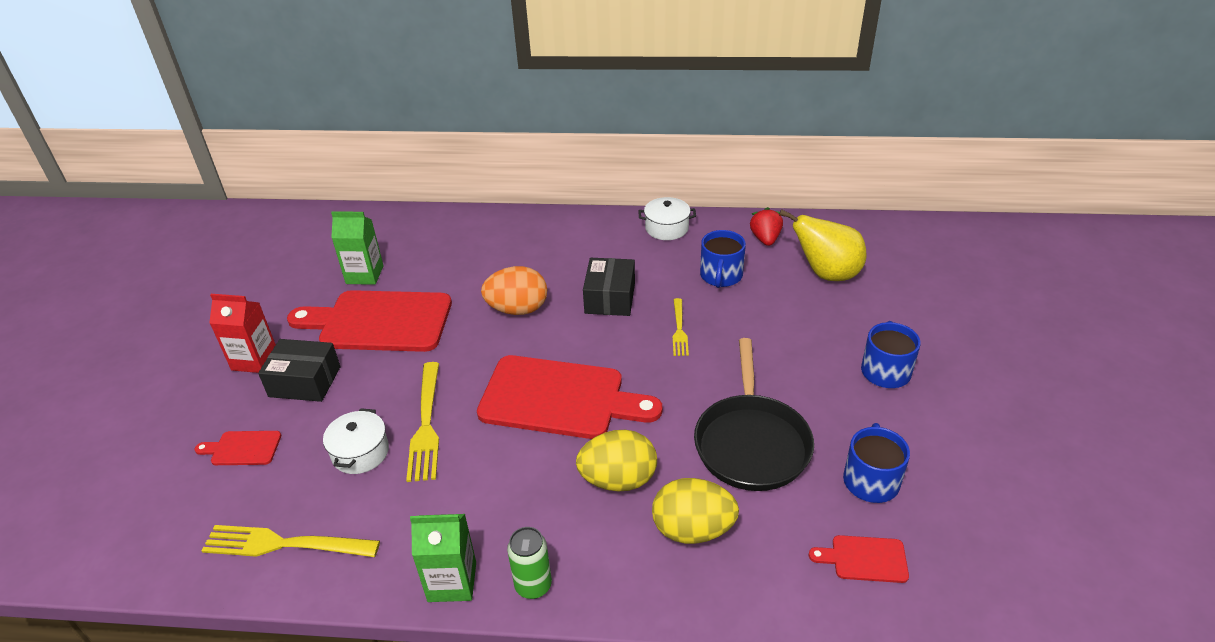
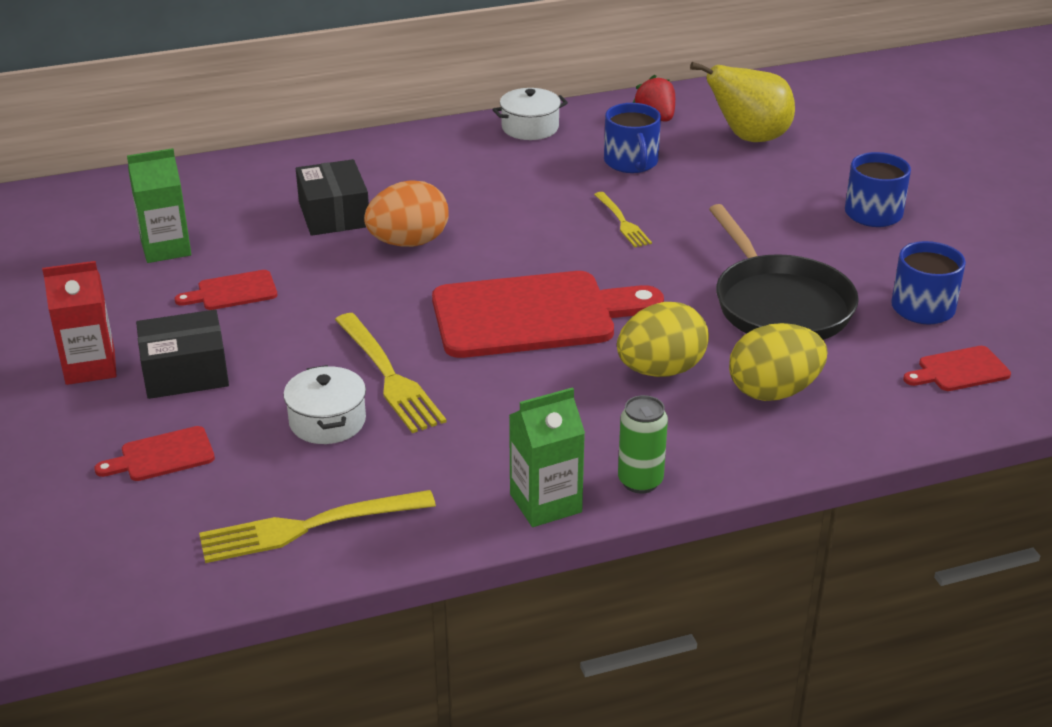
camera: 25 degrees left, 5 degrees down
(379, 321) = (232, 292): red cutting board -> red cutting board, size x0.44
(610, 298) = (515, 209): black box -> black box (334, 214)

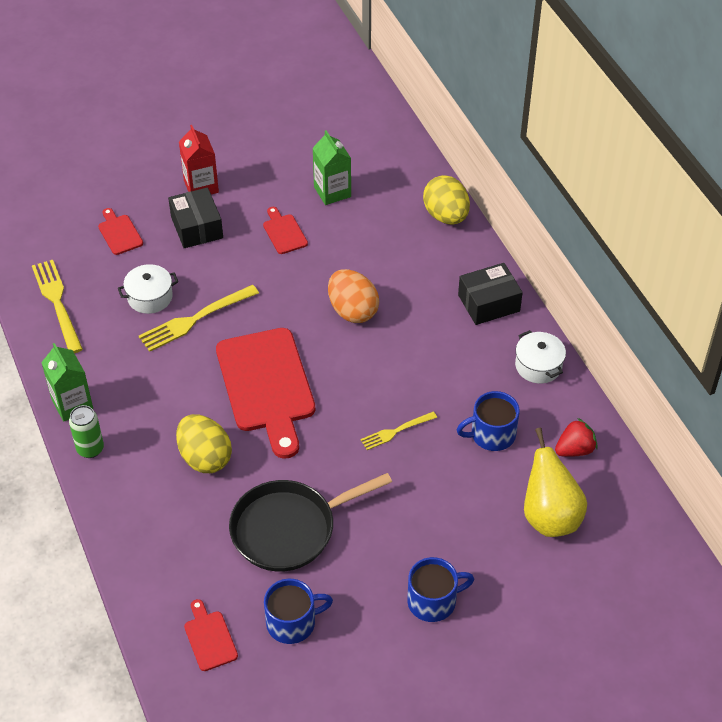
camera: 85 degrees right, 15 degrees up
(334, 214) = (385, 266): black box -> black box (488, 303)
(773, 391) = (182, 521): yellow egg -> yellow egg (446, 216)

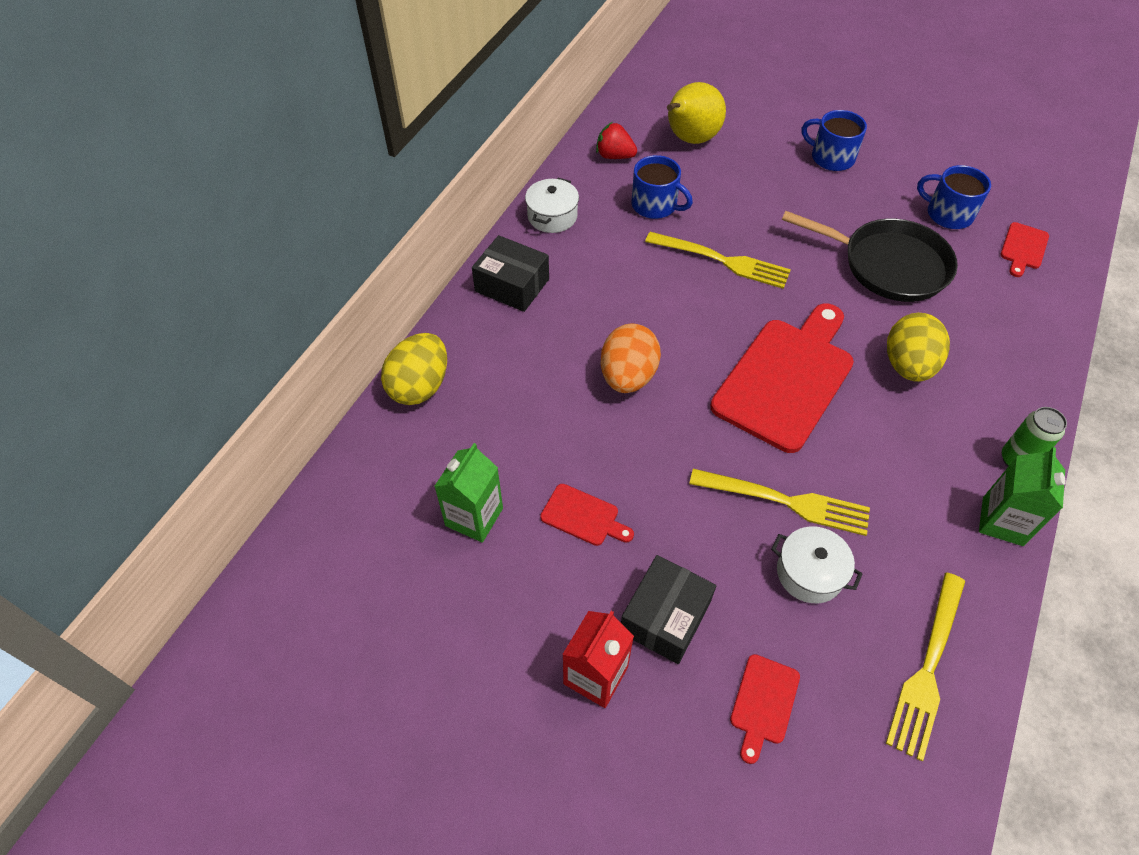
camera: 130 degrees left, 5 degrees up
(284, 232) = (583, 516): red cutting board -> red cutting board turned 90 degrees counterclockwise
(396, 431) = (722, 260): yellow fork -> yellow fork, size x1.68

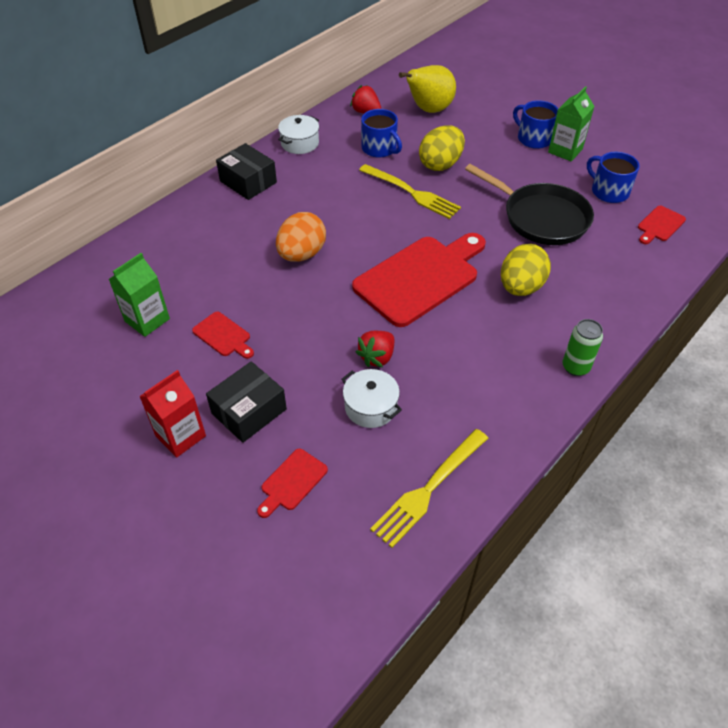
camera: 15 degrees right, 5 degrees down
(419, 386) = (151, 233): yellow egg -> yellow egg (440, 164)
(785, 501) = (377, 357): yellow fork -> red strawberry
(1002, 521) = (541, 406): green carton -> green carton (565, 151)

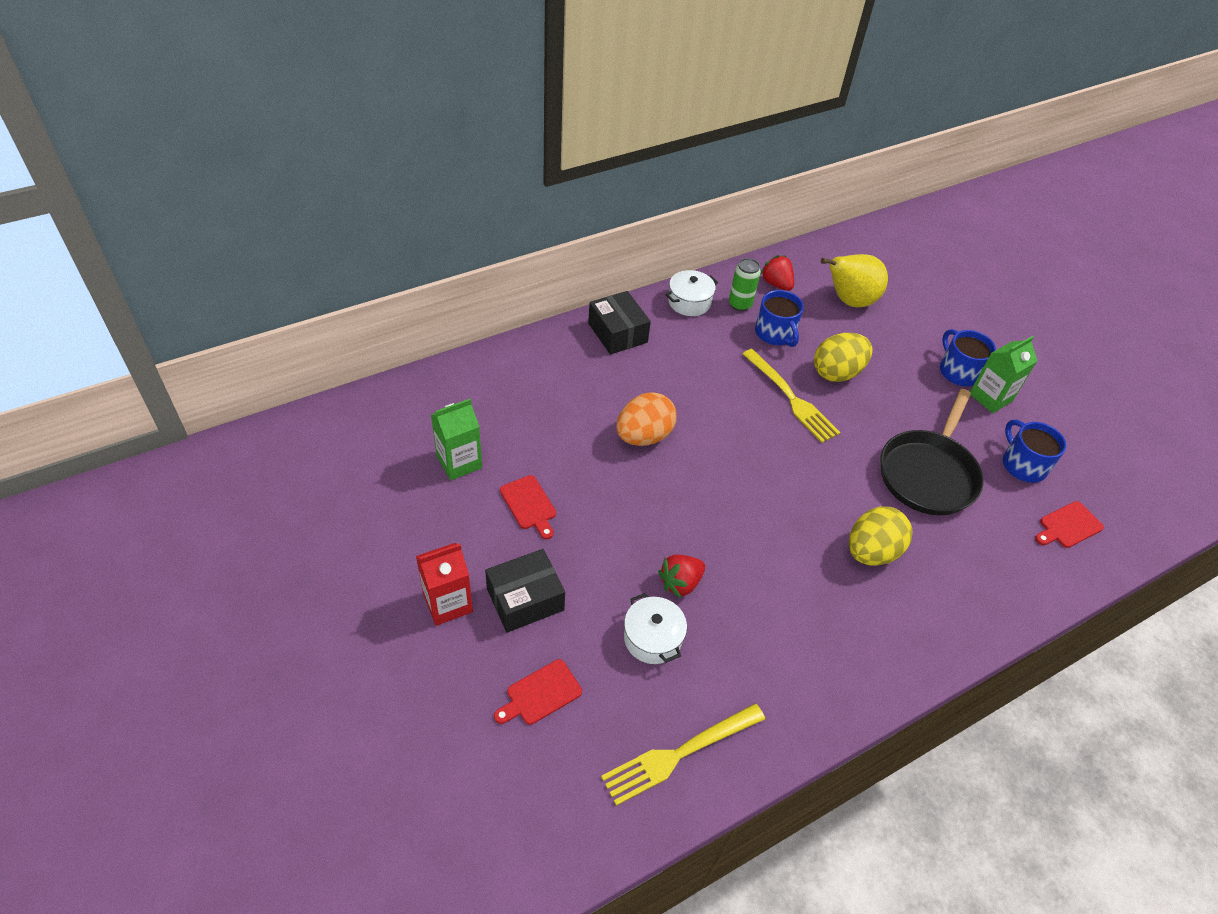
camera: 15 degrees right, 0 degrees up
(420, 278) = (762, 504): red cutting board -> none
(541, 217) = (928, 473): black pan -> black pan turned 60 degrees clockwise
(575, 367) = (897, 669): green can -> green can (740, 304)

